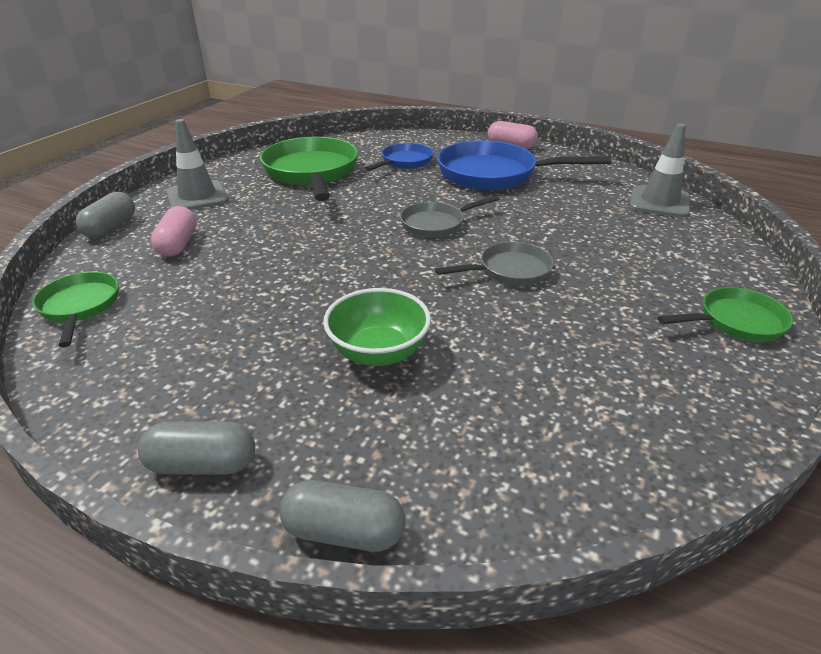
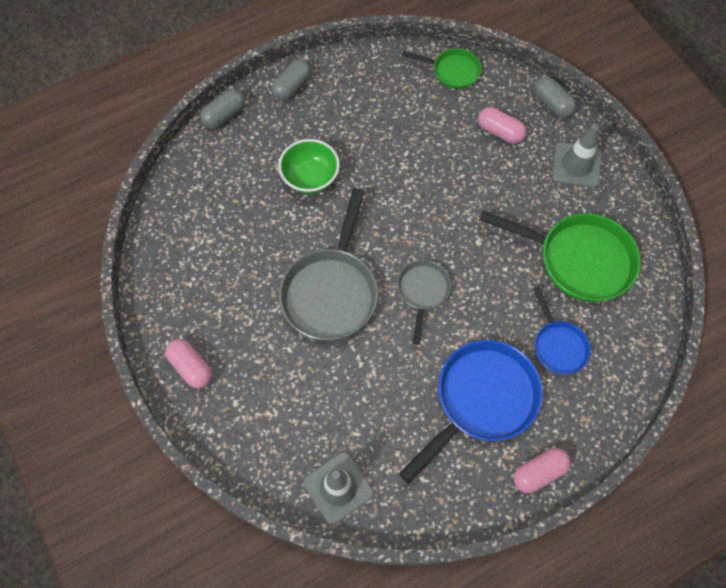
camera: 125 degrees right, 30 degrees up
(510, 271) = (331, 291): grey pan -> grey pan, size x1.81
(736, 322) = (191, 367): green pan -> pink capsule

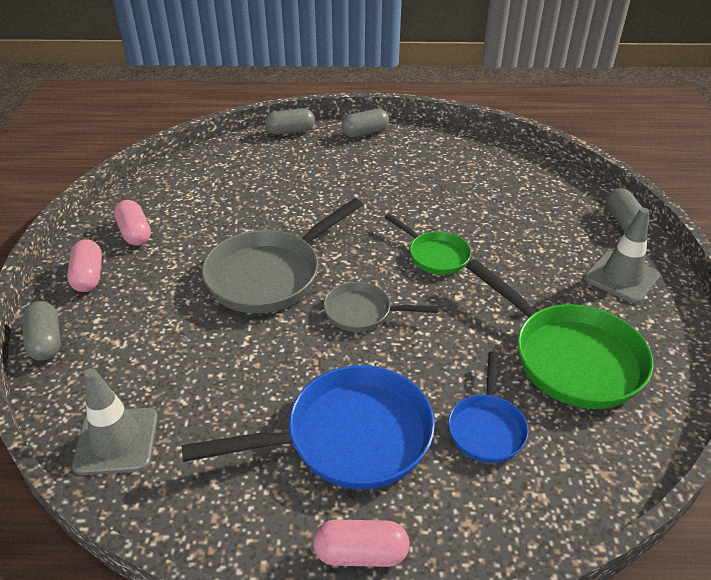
camera: 30 degrees right, 25 degrees down
(215, 442) = (46, 341): none -> grey capsule
(310, 178) = (326, 191): green bowl -> none
(422, 292) = (362, 312): grey pan -> grey pan turned 120 degrees counterclockwise
(452, 71) = (528, 168): green pan -> green pan (435, 255)
(500, 132) = (547, 223): pink capsule -> pink capsule (135, 233)

